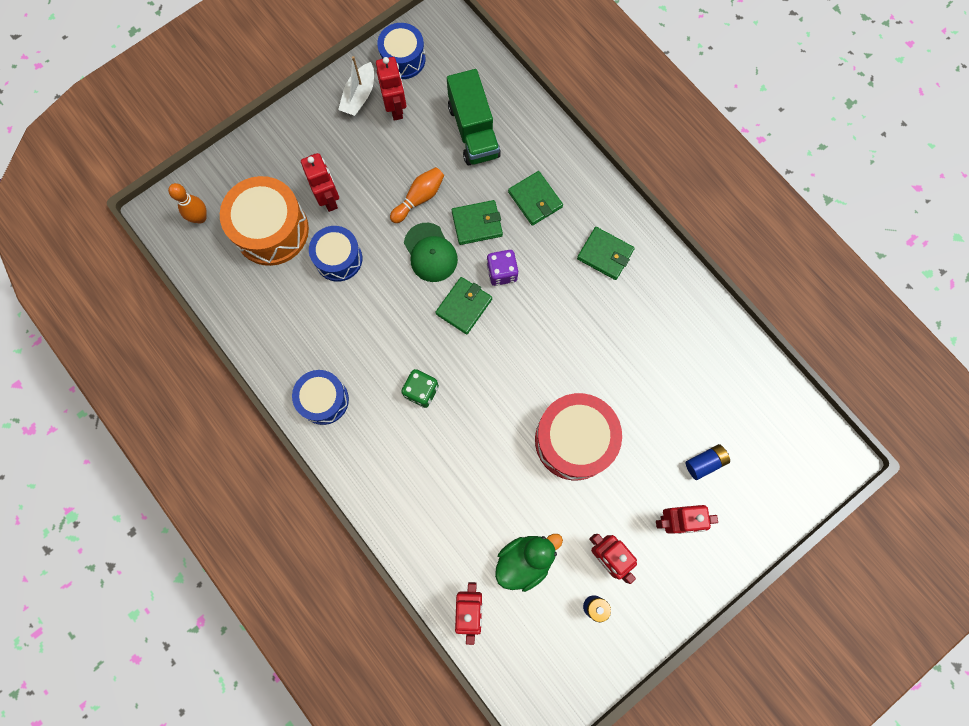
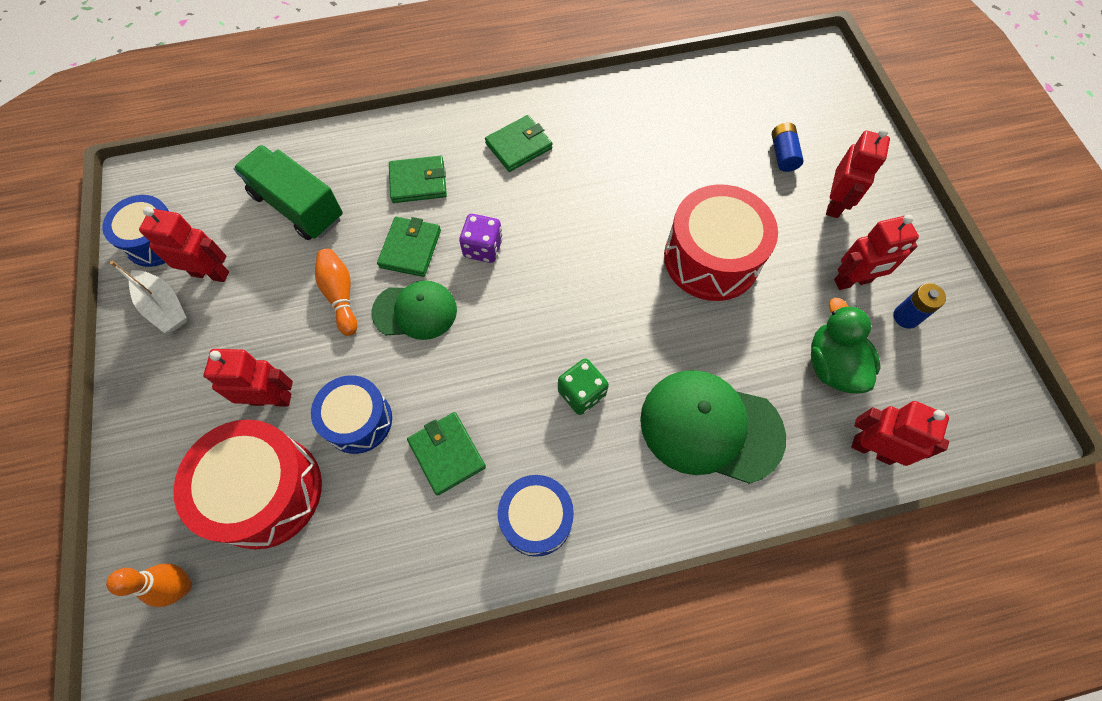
camera: 65 degrees left, 10 degrees down
(271, 230) = (266, 491): orange drum -> red drum
(436, 488) = (710, 427): none -> green cap
(464, 306) = (501, 303): green wallet -> green wallet (447, 454)
(473, 131) = (298, 206): green truck -> green truck turned 150 degrees counterclockwise

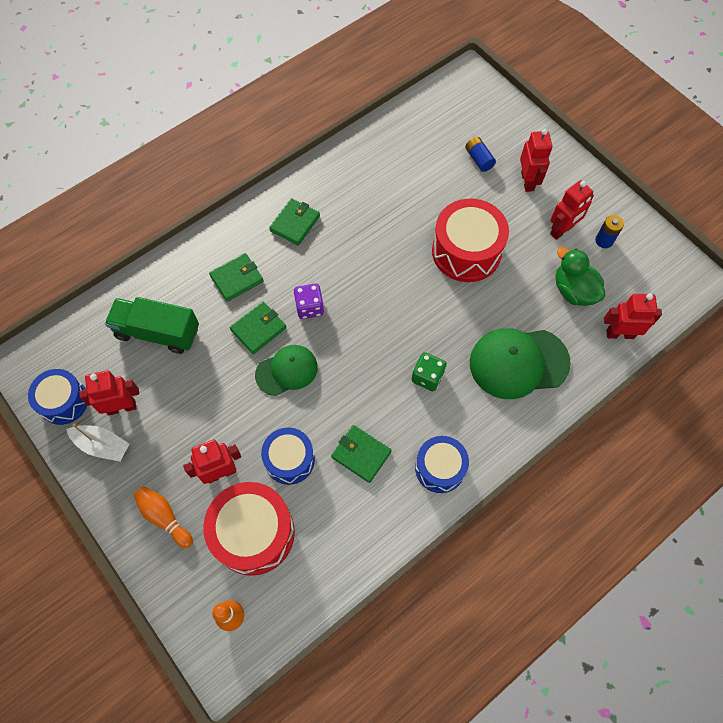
camera: 25 degrees left, 0 degrees up
(340, 295) = (227, 382): orange bowling pin -> orange bowling pin (164, 517)
(410, 248) = (258, 329): green wallet -> green wallet turned 60 degrees clockwise

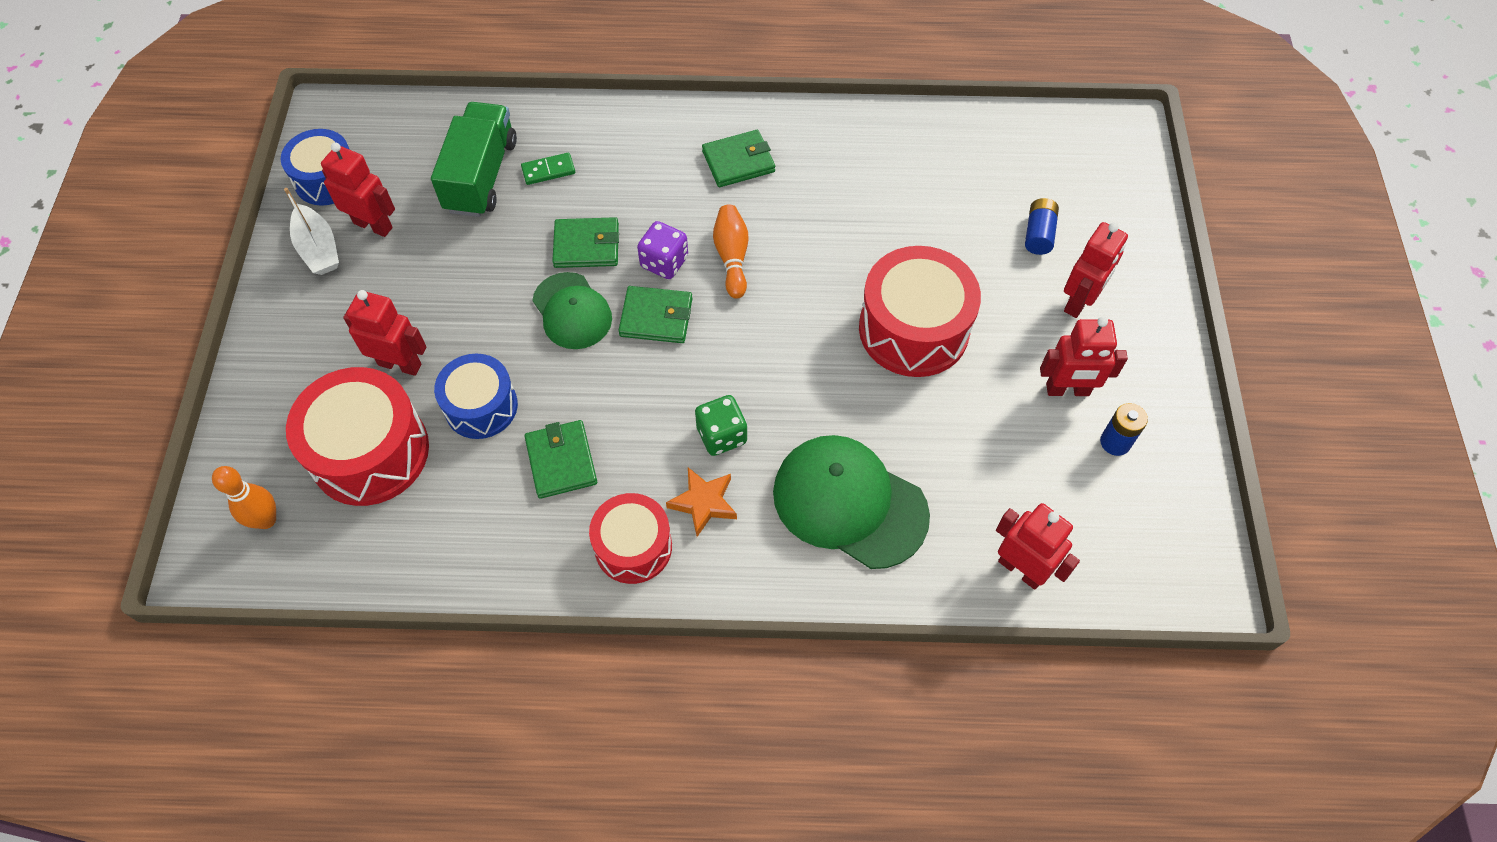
camera: 40 degrees right, 5 degrees down
(157, 332) = (481, 176): green truck -> green truck turned 45 degrees clockwise
(164, 517) = (303, 365): orange bowling pin -> orange bowling pin (732, 257)
(194, 302) = (548, 170): none -> green domino
(237, 278) = (616, 177): green wallet -> green wallet (656, 317)
(287, 371) = (572, 311): green cap -> green cap turned 45 degrees clockwise
(440, 468) = (633, 547): blue drum -> red drum
(452, 418) = (704, 503): none -> orange star
(573, 291) = (1009, 472): green duck -> none

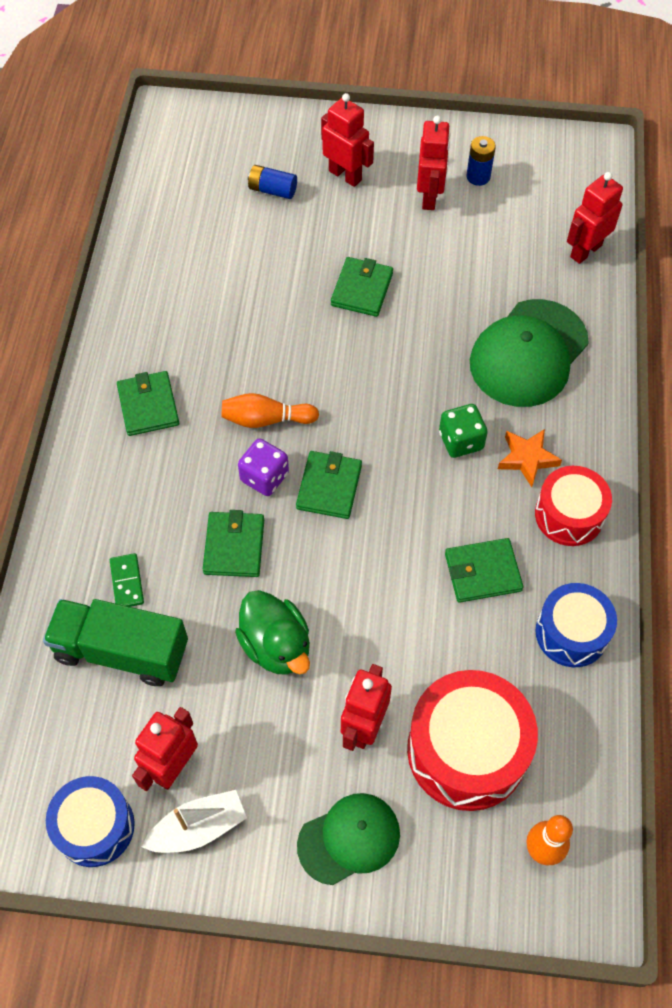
camera: 85 degrees left, 0 degrees up
(481, 406) = (419, 645): blue drum -> blue drum (571, 633)
(483, 288) = (276, 645): none -> green duck
(572, 311) = (314, 561): green cap -> green cap (349, 839)
(913, 329) = (362, 289): red drum -> green wallet

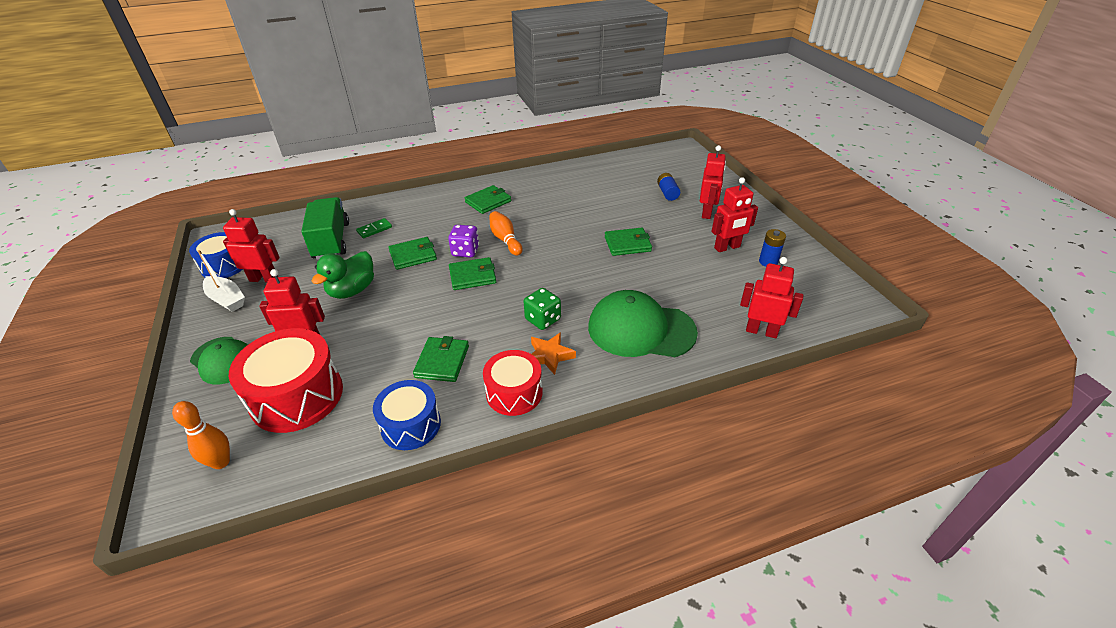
camera: 65 degrees right, 20 degrees down
(482, 572) = (442, 361): green wallet -> green wallet turned 45 degrees clockwise

